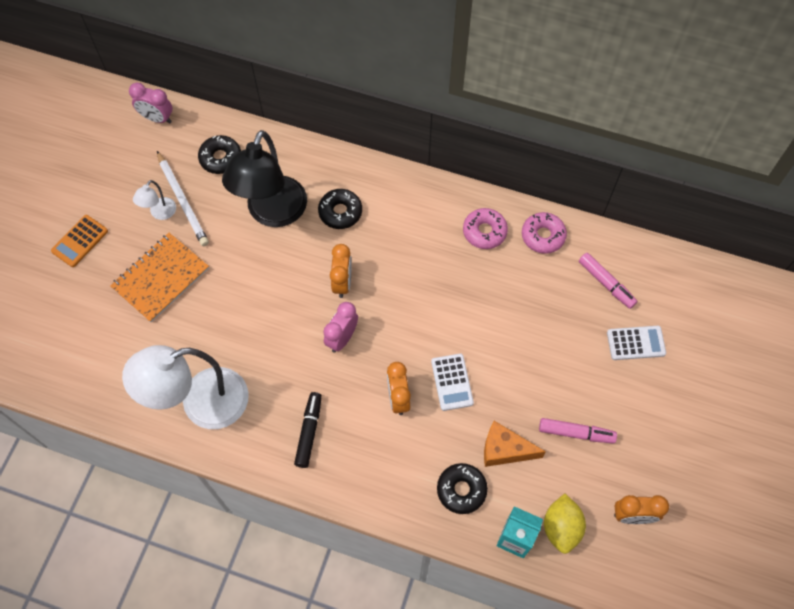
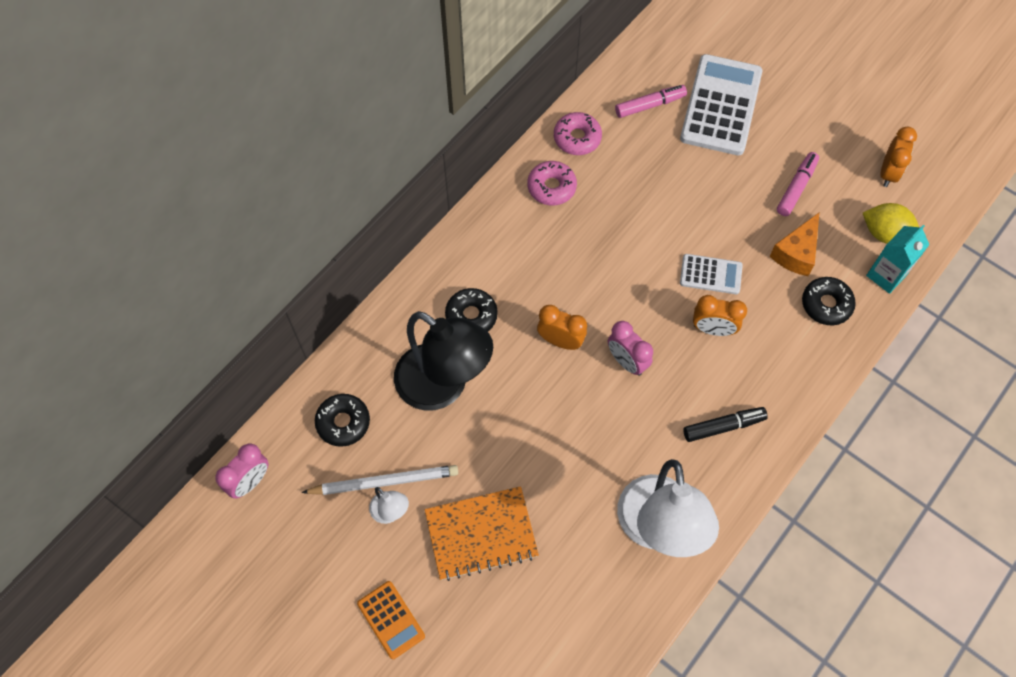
camera: 70 degrees left, 0 degrees up
(161, 278) = (481, 534): orange notebook -> orange notebook turned 75 degrees counterclockwise
(309, 431) = (723, 426): black marker -> black marker turned 135 degrees clockwise
(635, 343) = (720, 105): white calculator -> white calculator, size x1.95

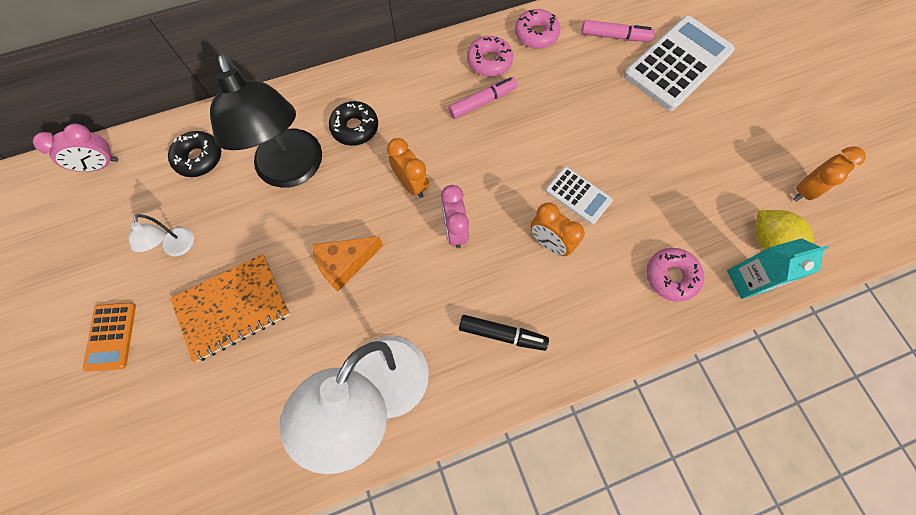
camera: 30 degrees right, 5 degrees up
(384, 481) = (193, 220): white pencil -> none
(481, 534) = (233, 307): orange notebook -> orange notebook turned 45 degrees counterclockwise
(796, 187) = (705, 161): pink marker -> pink marker (482, 102)
(796, 253) = (670, 216): orange cheese -> orange cheese (345, 264)
(826, 304) = (671, 276): black donut -> pink donut

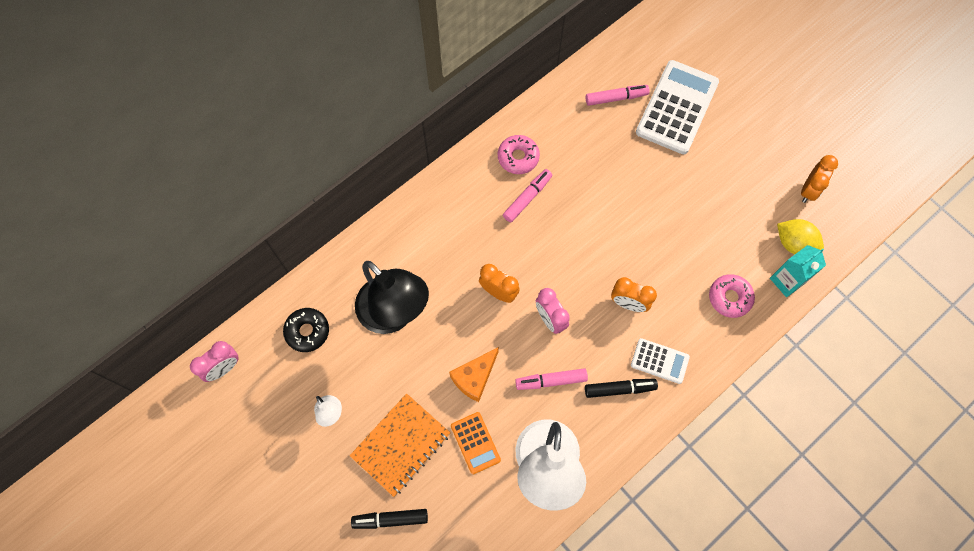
camera: 20 degrees left, 0 degrees up
(111, 336) = (314, 503): orange calculator -> orange calculator (475, 443)
(180, 386) = (390, 519): none -> black marker
(355, 128) = (429, 258): black donut -> none
(427, 297) = (551, 381): none -> pink marker
(536, 34) = (548, 117): pink donut -> none
(578, 195) = (636, 255): white calculator -> white calculator (659, 361)

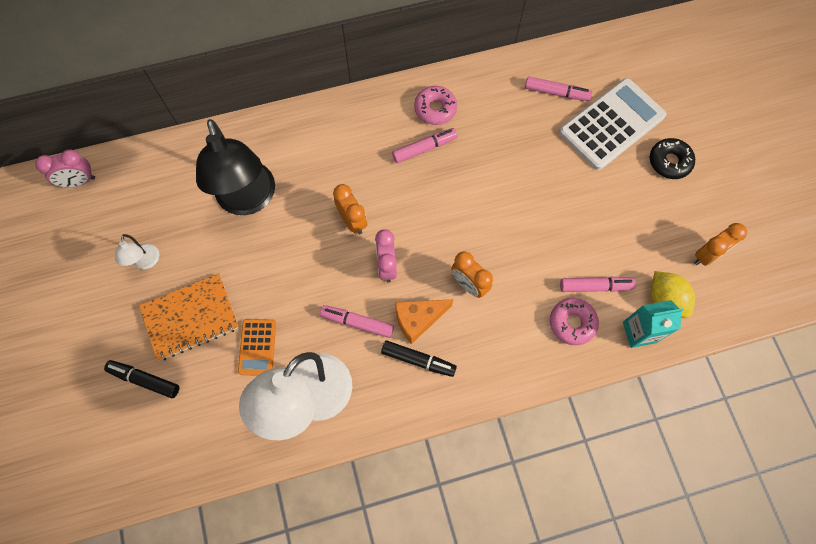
camera: 25 degrees right, 0 degrees up
(307, 331) = (165, 182): black donut -> black donut (669, 162)
(474, 377) = (289, 288): orange cheese -> orange cheese (418, 319)
(659, 361) = (471, 351): white calculator -> none
(733, 257) = (595, 286): none -> pink marker

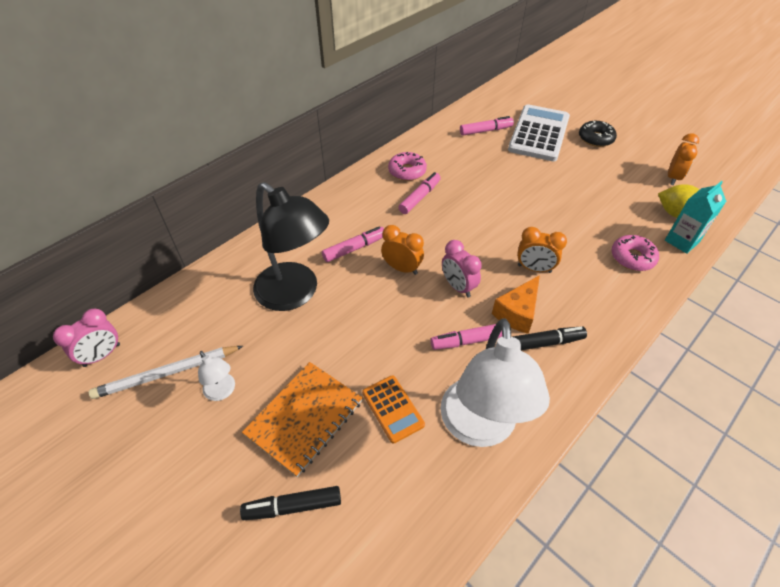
camera: 30 degrees left, 20 degrees down
(116, 224) = (167, 373): none -> white pencil
(595, 286) = (624, 227): pink marker -> pink marker (354, 248)

